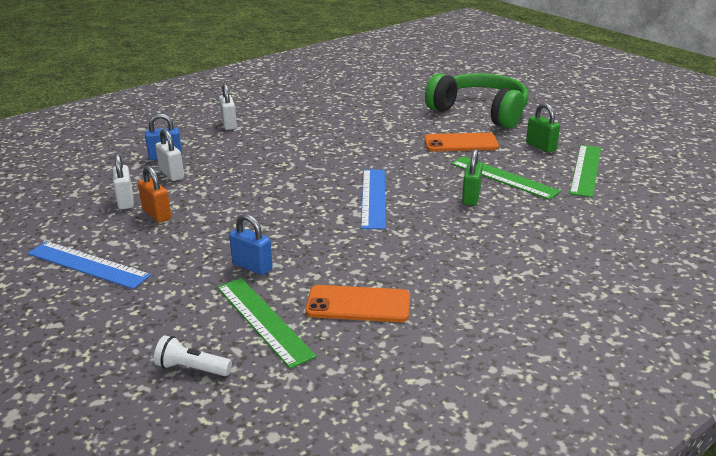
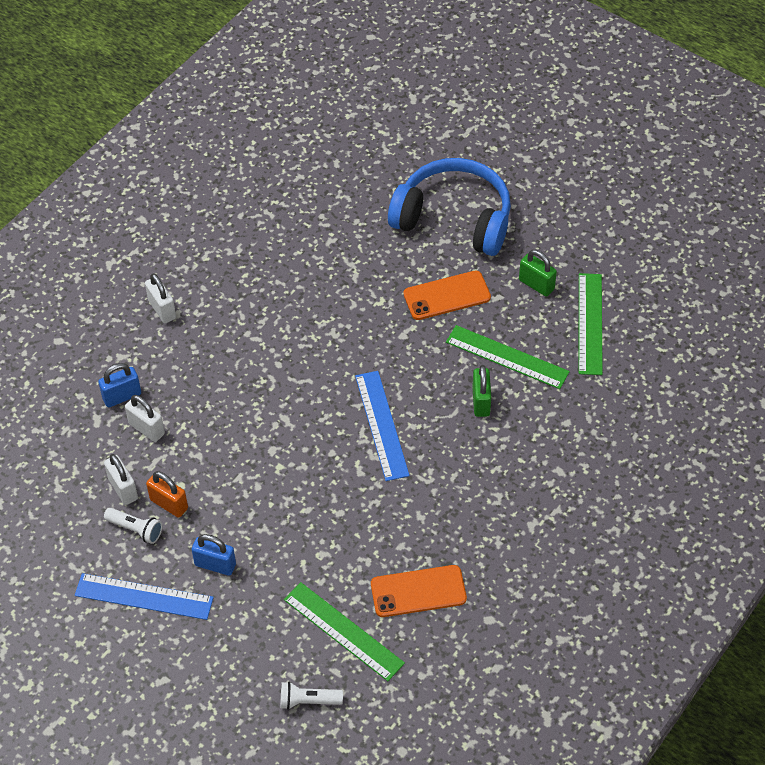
camera: 15 degrees left, 25 degrees up
(116, 224) = (135, 529): none -> white flashlight
(252, 266) = (303, 562): blue padlock -> blue padlock (215, 565)
(480, 112) = (454, 218): green headphones -> blue headphones

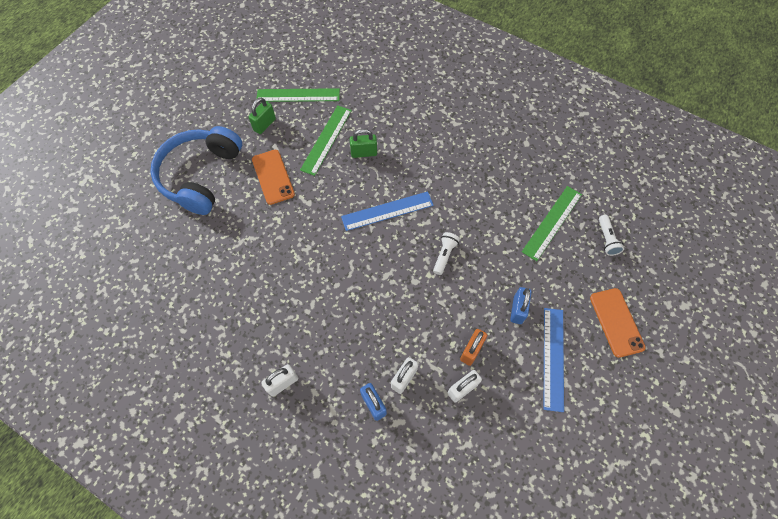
camera: 95 degrees left, 10 degrees up
(135, 529) = (497, 373): white flashlight -> white flashlight (444, 255)
(418, 591) = (514, 181): orange phone -> orange phone (616, 322)

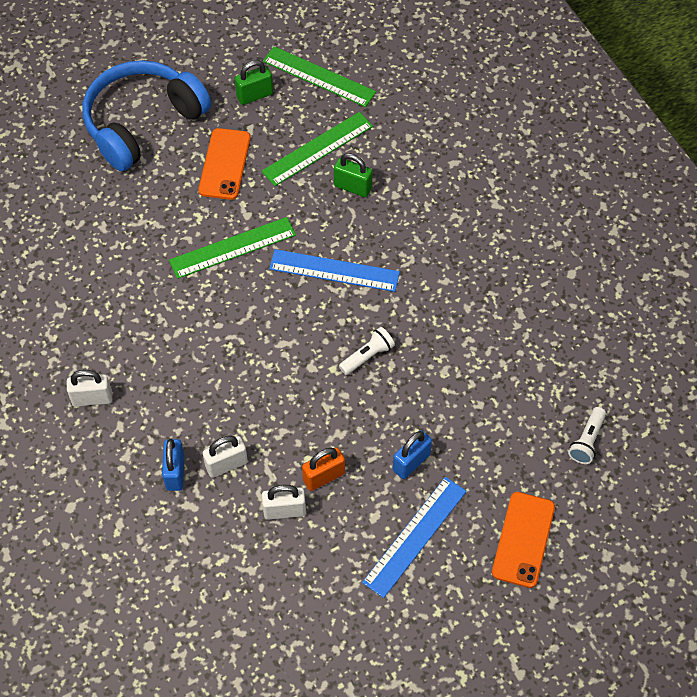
camera: 30 degrees right, 5 degrees down
(552, 222) = (531, 386): green ruler -> green ruler (232, 248)

